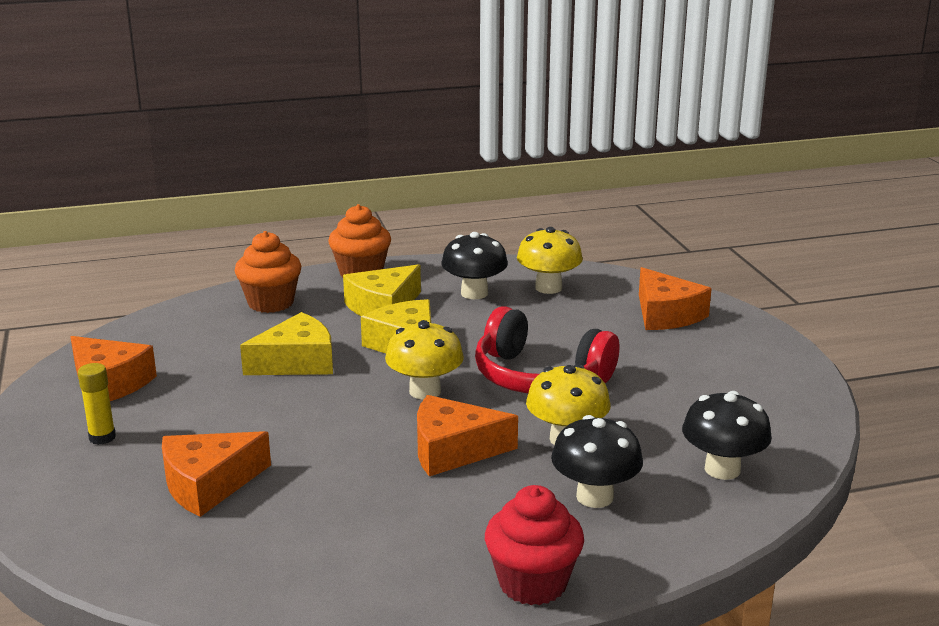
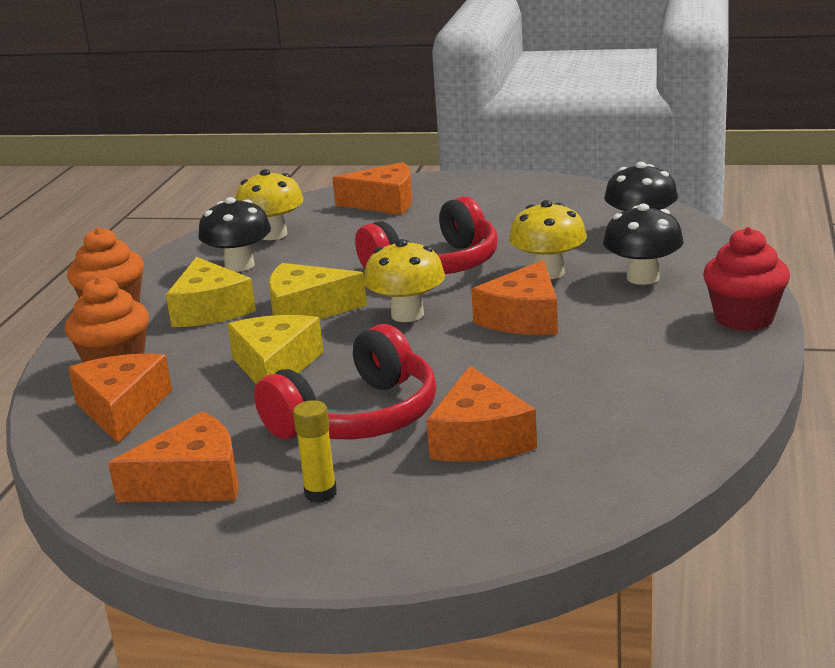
camera: 60 degrees left, 0 degrees up
(205, 326) = (122, 409): none -> orange cheese
(225, 420) = (358, 417): none -> red headphones

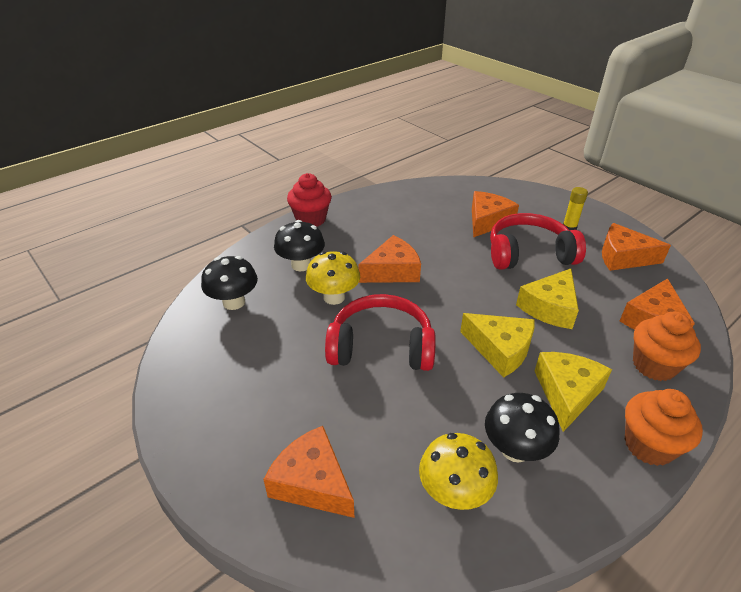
camera: 145 degrees left, 15 degrees up
(407, 314) = (445, 308): yellow mushroom -> none

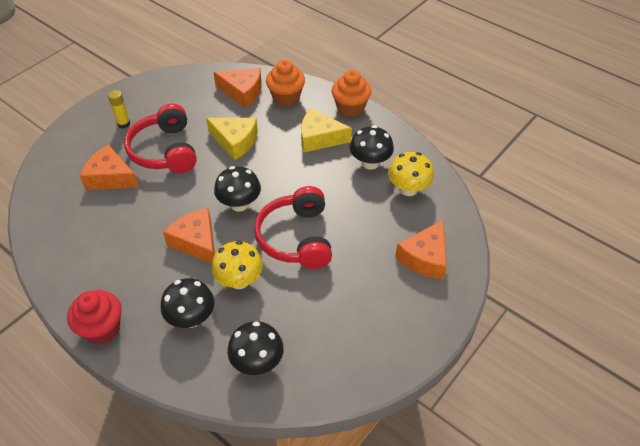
camera: 100 degrees left, 10 degrees up
(442, 304) = (239, 204): none -> black mushroom
(500, 349) = (286, 169): yellow cheese -> none
(623, 257) = (167, 97): orange cheese -> none

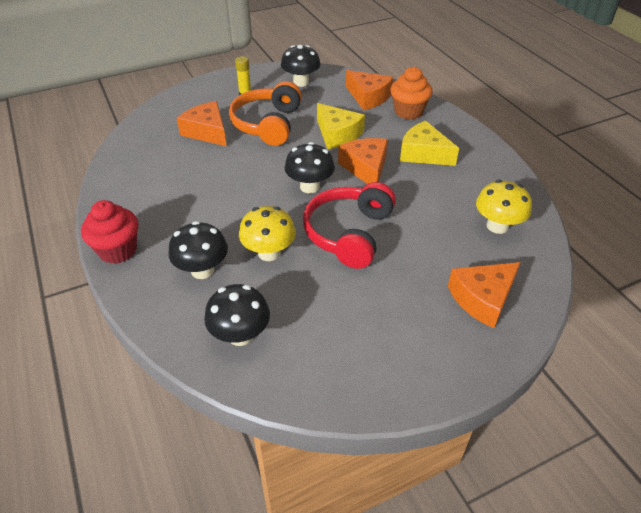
camera: 25 degrees right, 5 degrees down
(165, 150) = (268, 124): red headphones -> orange headphones
(196, 242) = (249, 206): orange cheese -> orange cheese (366, 168)
(350, 108) = (470, 137): orange cupcake -> none
(370, 163) = (466, 190): black mushroom -> black mushroom (301, 82)

